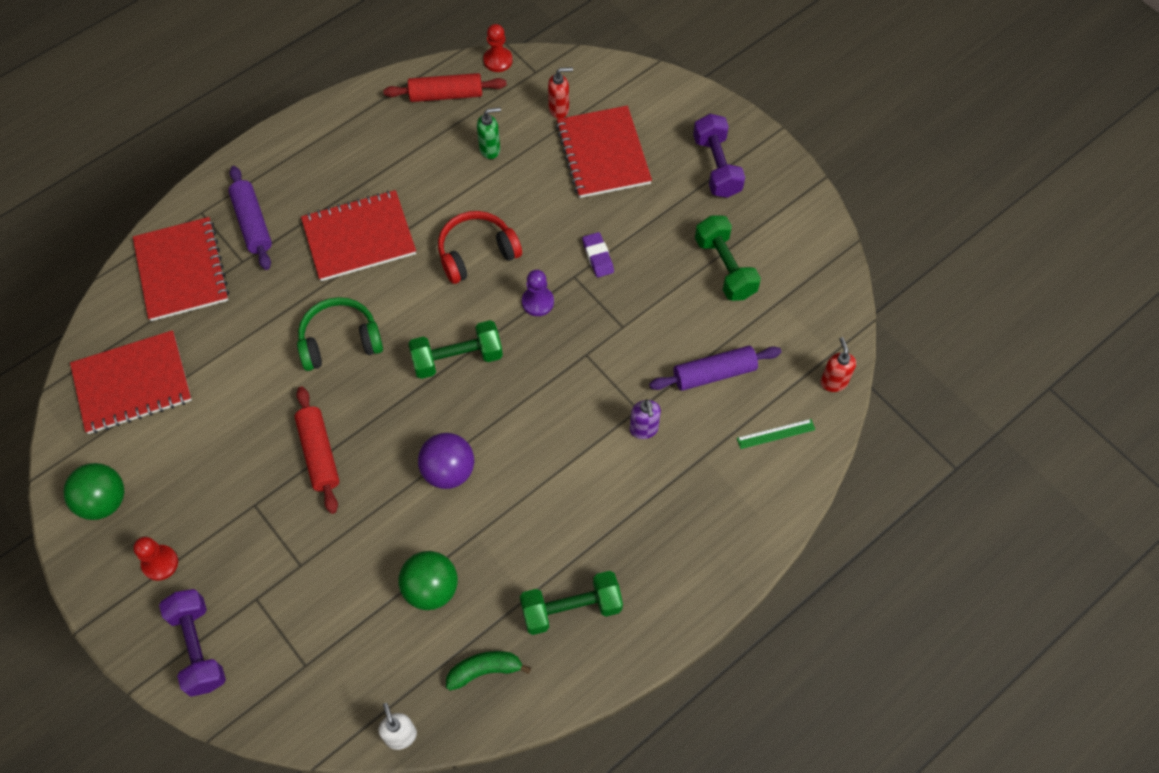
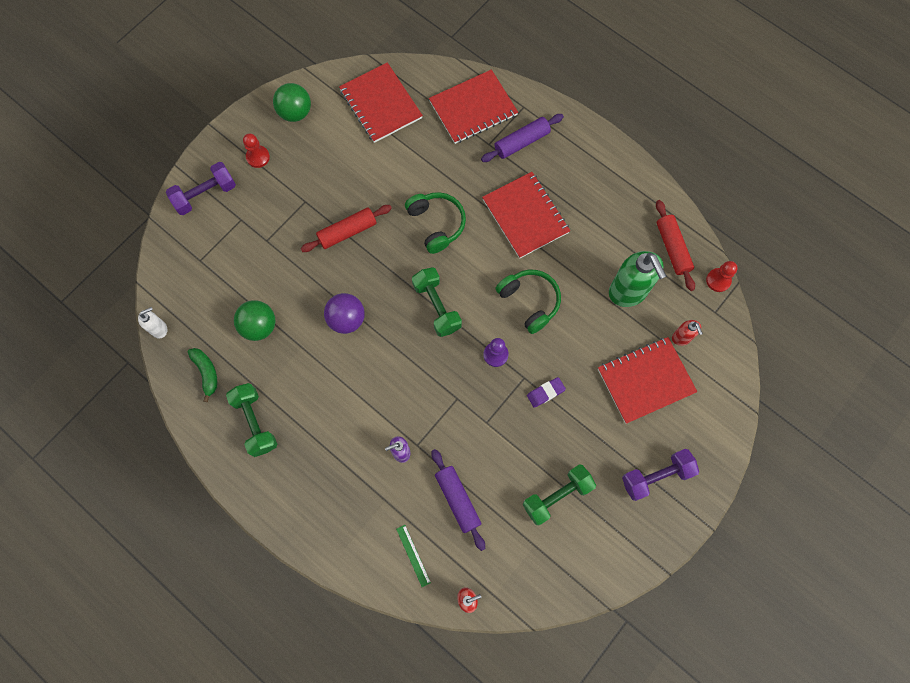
camera: 80 degrees right, 10 degrees up
(477, 253) = (529, 302): red headphones -> green headphones
(490, 149) = (628, 292): green soap dispenser -> green soap dispenser, size x2.00

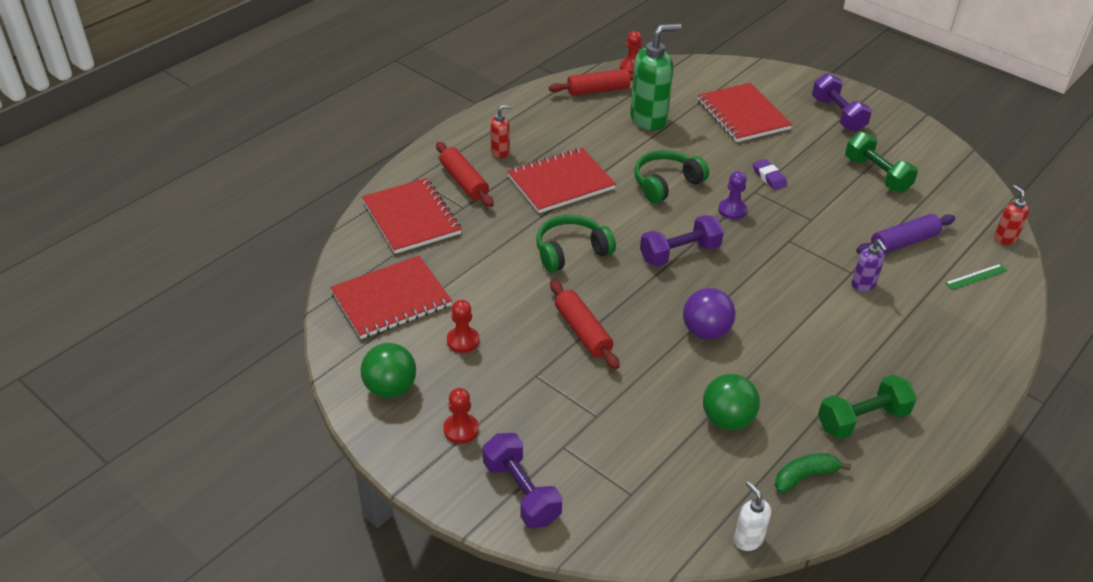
camera: 90 degrees left, 30 degrees down
(339, 153) = (463, 341): none -> red pawn
(436, 306) = (679, 253): green dumbbell -> purple dumbbell
(521, 142) = (464, 181): purple rolling pin -> red rolling pin
(681, 338) = (694, 91): red soap dispenser -> red soap dispenser (500, 152)

